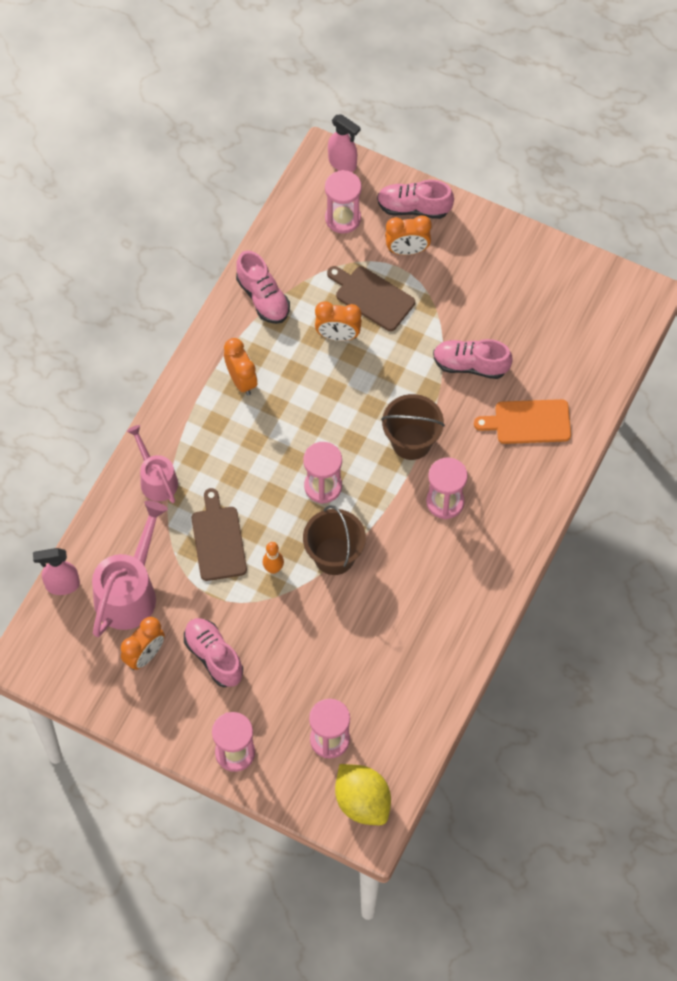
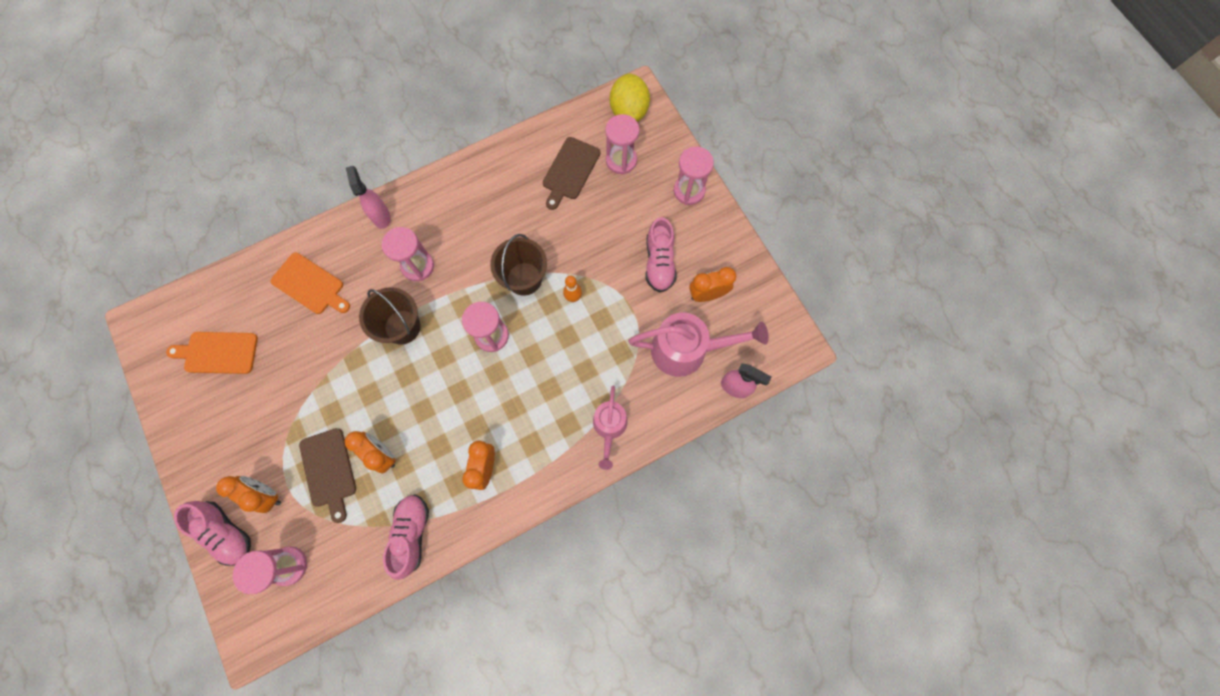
camera: 145 degrees left, 10 degrees up
(129, 591) = (687, 349): pink watering can -> pink watering can turned 150 degrees counterclockwise
(218, 540) = (597, 345): brown cutting board -> brown cutting board (570, 171)
(343, 163) = (242, 625): pink spray bottle -> pink spray bottle (381, 216)
(470, 365) = (309, 358): pink shoe -> none
(553, 319) = (218, 352): none -> orange cutting board

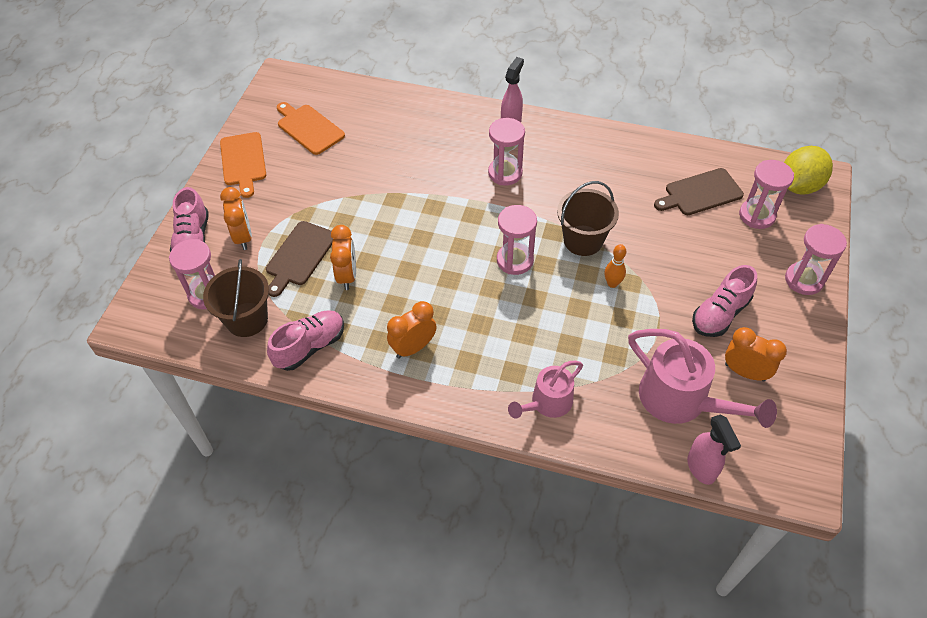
camera: 45 degrees right, 20 degrees down
(310, 285) = (414, 131): orange cutting board -> orange cutting board (243, 161)
(402, 327) = (451, 204): brown bucket -> brown bucket (247, 319)

